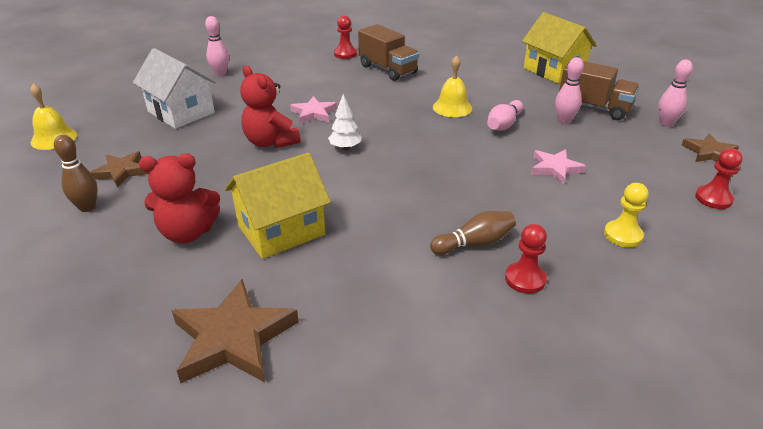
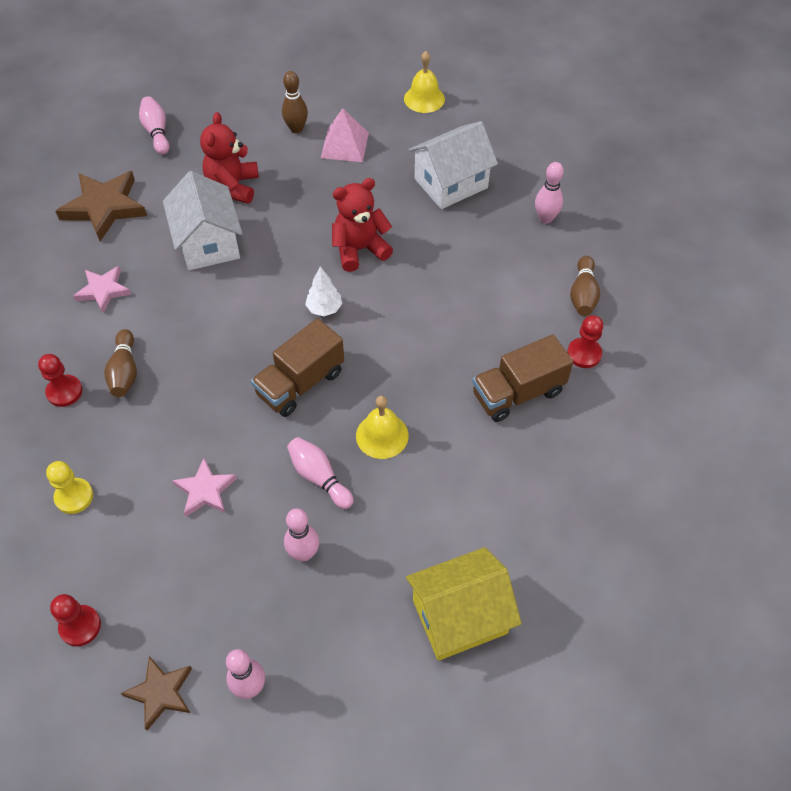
camera: 105 degrees right, 20 degrees up
(71, 329) = (157, 132): none -> pink bowling pin
(121, 172) = (345, 145): brown star -> pink pyramid
(281, 230) = (208, 243): yellow house -> white house
(294, 57) = (583, 294): none -> brown bowling pin
(314, 113) = (412, 293): pink star -> pink star (103, 290)
(594, 108) = (325, 612): brown truck -> brown truck (300, 383)

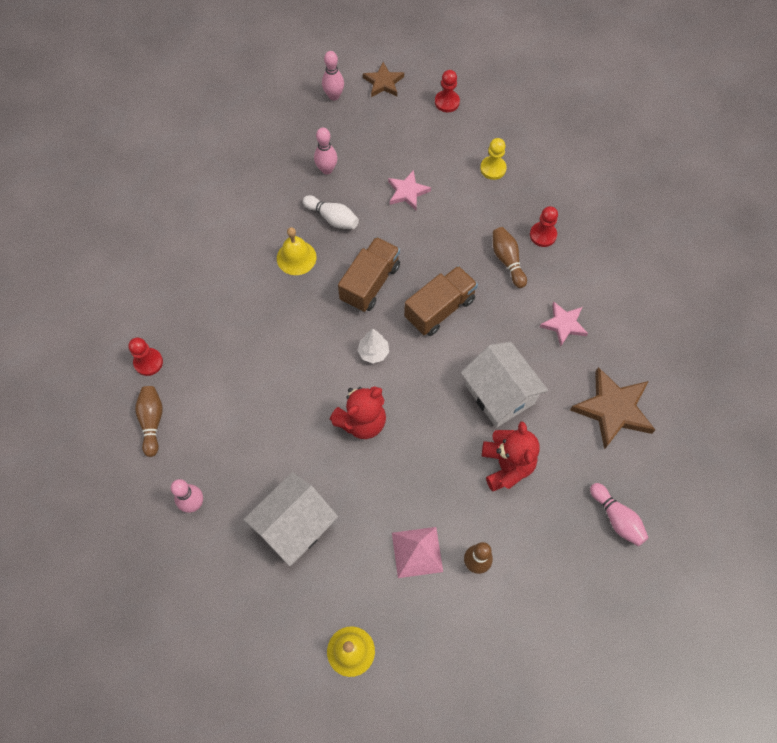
camera: 165 degrees right, 10 degrees up
(319, 477) = (332, 218): pink bowling pin -> white bowling pin
(460, 617) = (218, 157): yellow house -> none
(518, 393) = (199, 315): brown truck -> brown truck (439, 309)

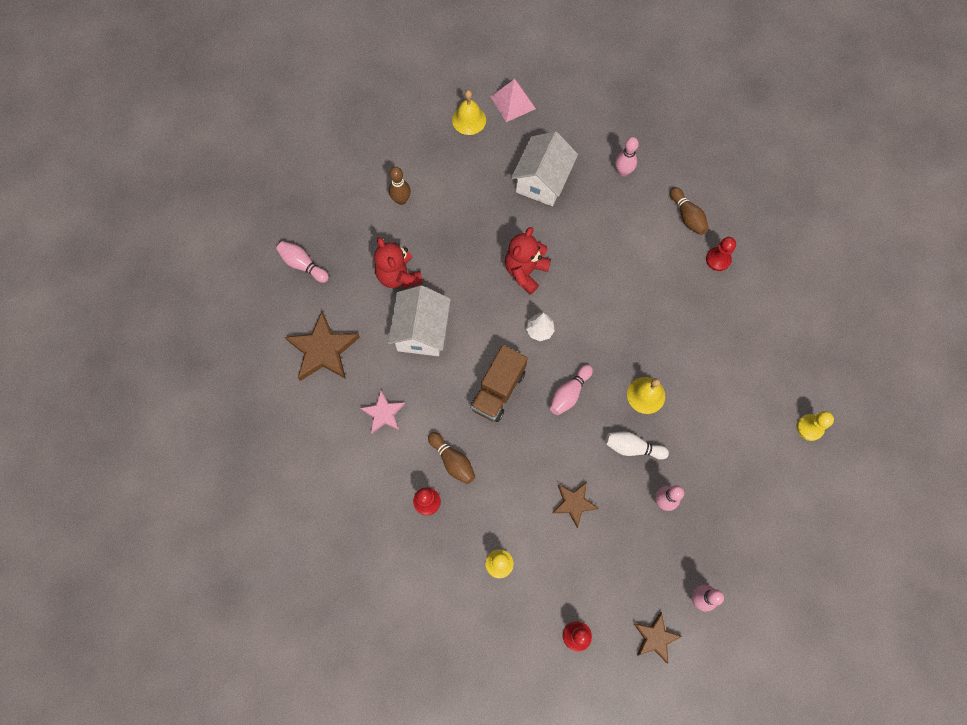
camera: 160 degrees right, 5 degrees up
(162, 183) = (809, 427): none -> yellow pawn
(370, 283) = (569, 393): brown truck -> pink bowling pin
(407, 192) = (574, 503): pink star -> brown star
(417, 552) = (446, 193): pink pyramid -> pink pyramid (513, 102)
(499, 394) = (421, 331): white house -> white house turned 60 degrees clockwise

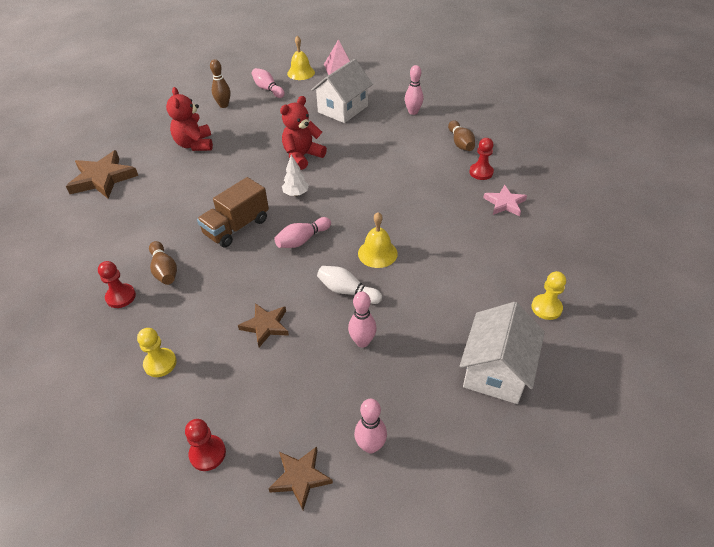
camera: 15 degrees right, 25 degrees down
(303, 265) = (123, 129): pink bowling pin -> pink bowling pin (268, 89)
(383, 413) = (124, 226): pink star -> pink star (504, 203)
(421, 331) = (192, 179): white house -> white house (496, 370)

